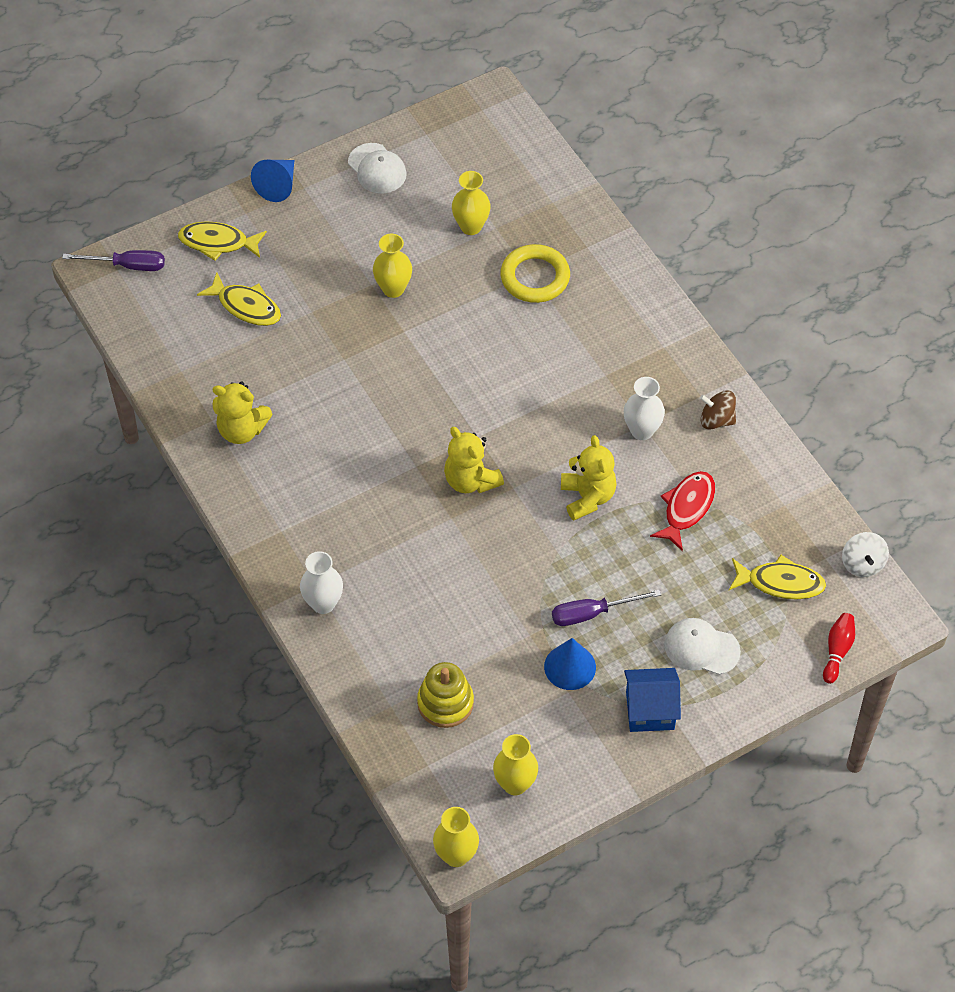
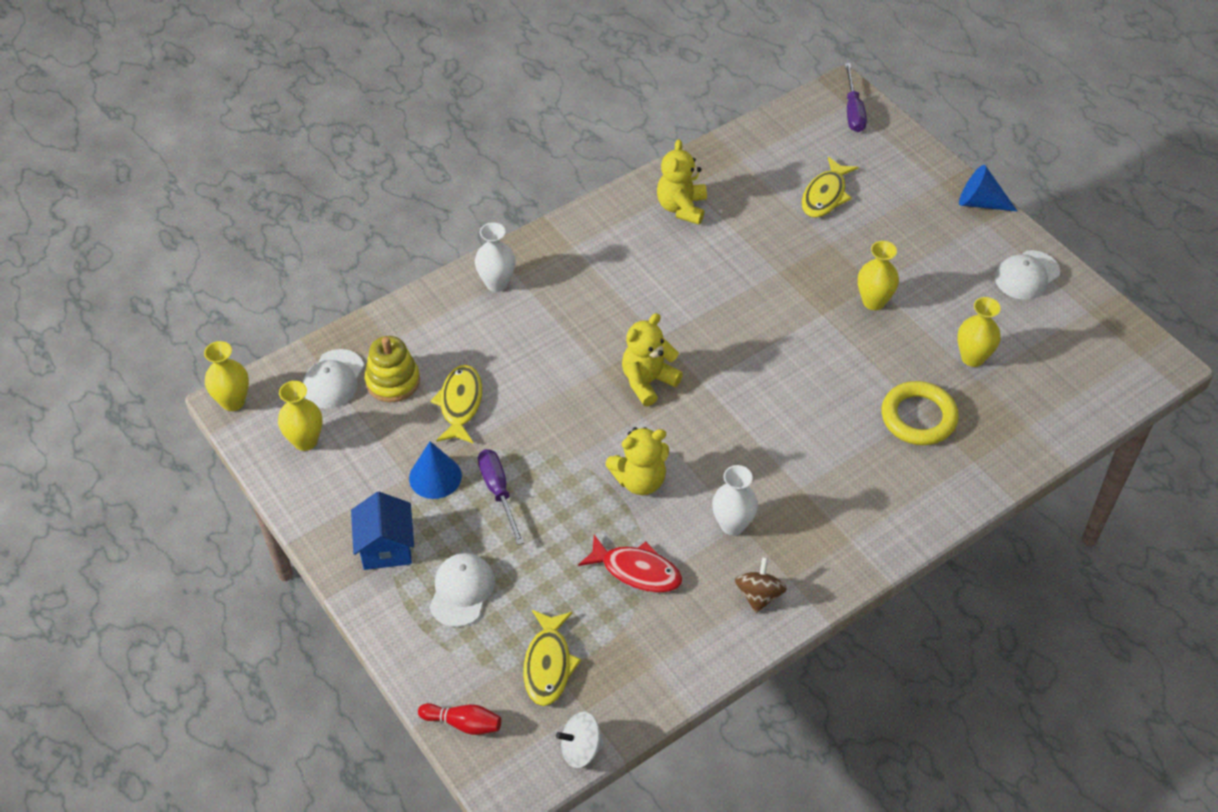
camera: 85 degrees right, 5 degrees down
(217, 243) = (897, 167): yellow fish -> yellow fish (460, 404)
(436, 759) = (333, 379): none -> white cap

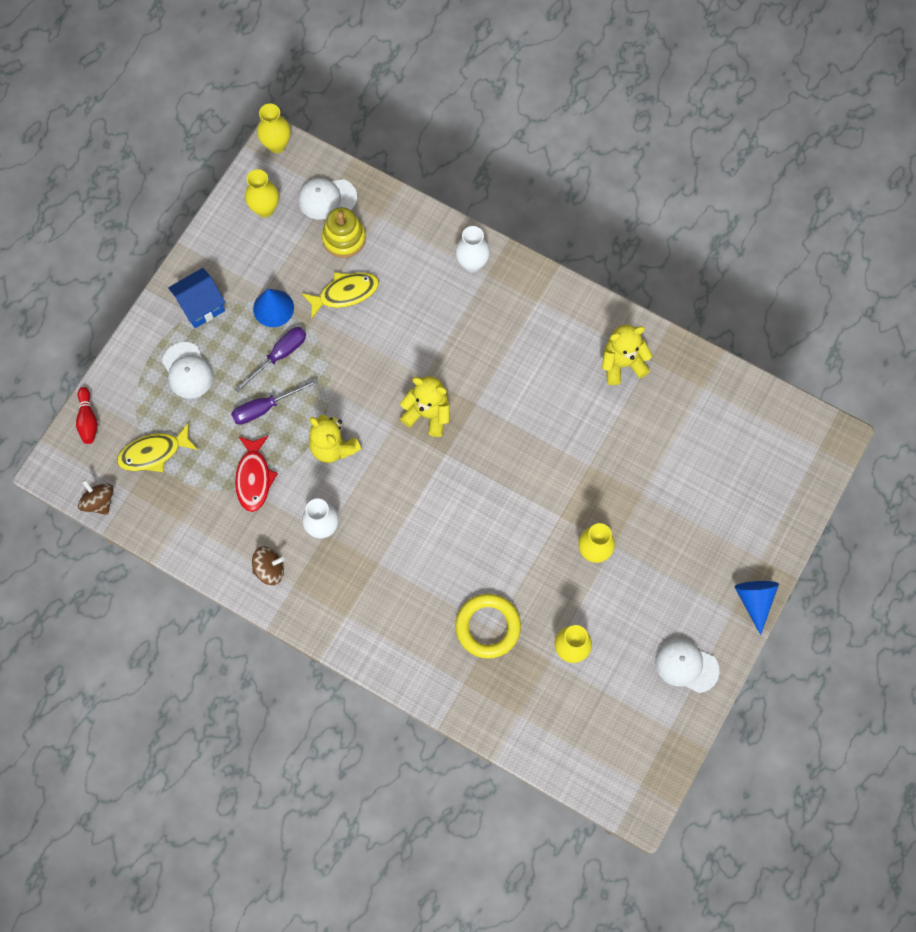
camera: 65 degrees right, 20 degrees up
(461, 591) = (187, 370): white cap -> white cap turned 75 degrees clockwise
(581, 749) = (99, 501): white spinning top -> brown spinning top
(825, 195) = (695, 470): yellow fish -> none
(853, 111) = (813, 456): purple screwdriver -> purple screwdriver (265, 407)

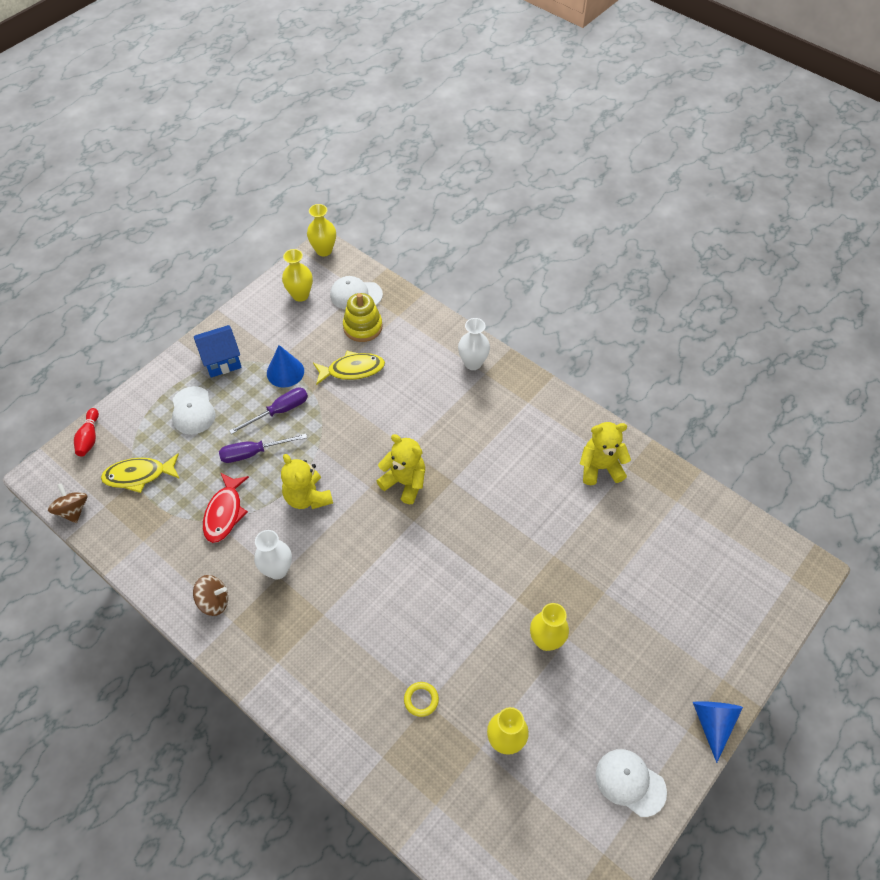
camera: 10 degrees right, 15 degrees down
(488, 627) = (421, 700): yellow ring -> yellow ring, size x0.50

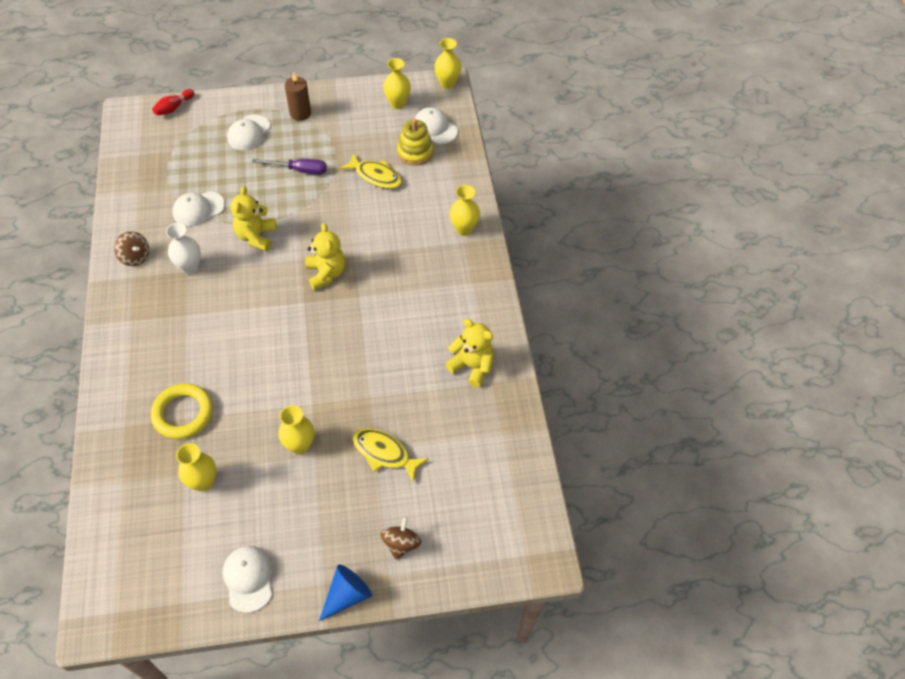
camera: 40 degrees right, 0 degrees up
(73, 510) = (120, 144): brown spinning top -> brown spinning top (401, 543)
(138, 475) = (176, 150): yellow fish -> yellow fish (384, 453)
(222, 360) = (300, 113): blue house -> brown candle
(224, 513) = (198, 209): red fish -> white cap
(253, 453) = (255, 185): purple screwdriver -> none
(285, 372) = (331, 147): blue cone -> none
(421, 700) = (183, 413): yellow ring -> yellow ring, size x2.01
(473, 363) = (464, 229): white vase -> yellow vase

